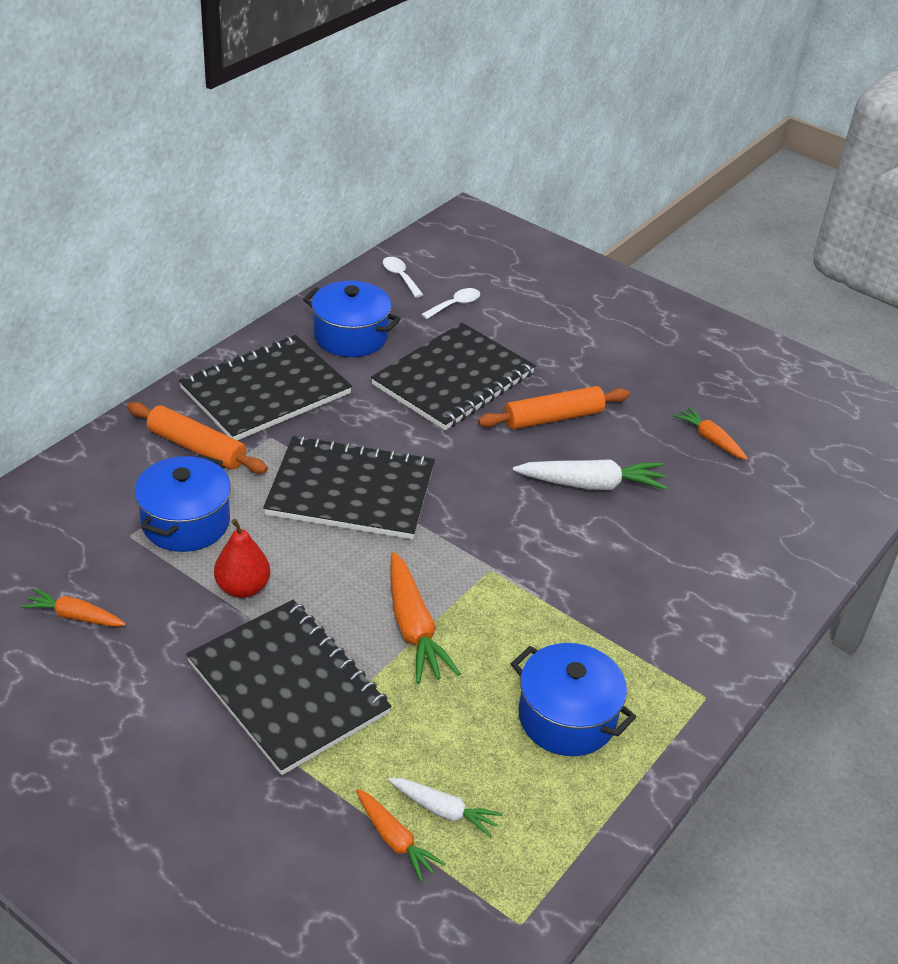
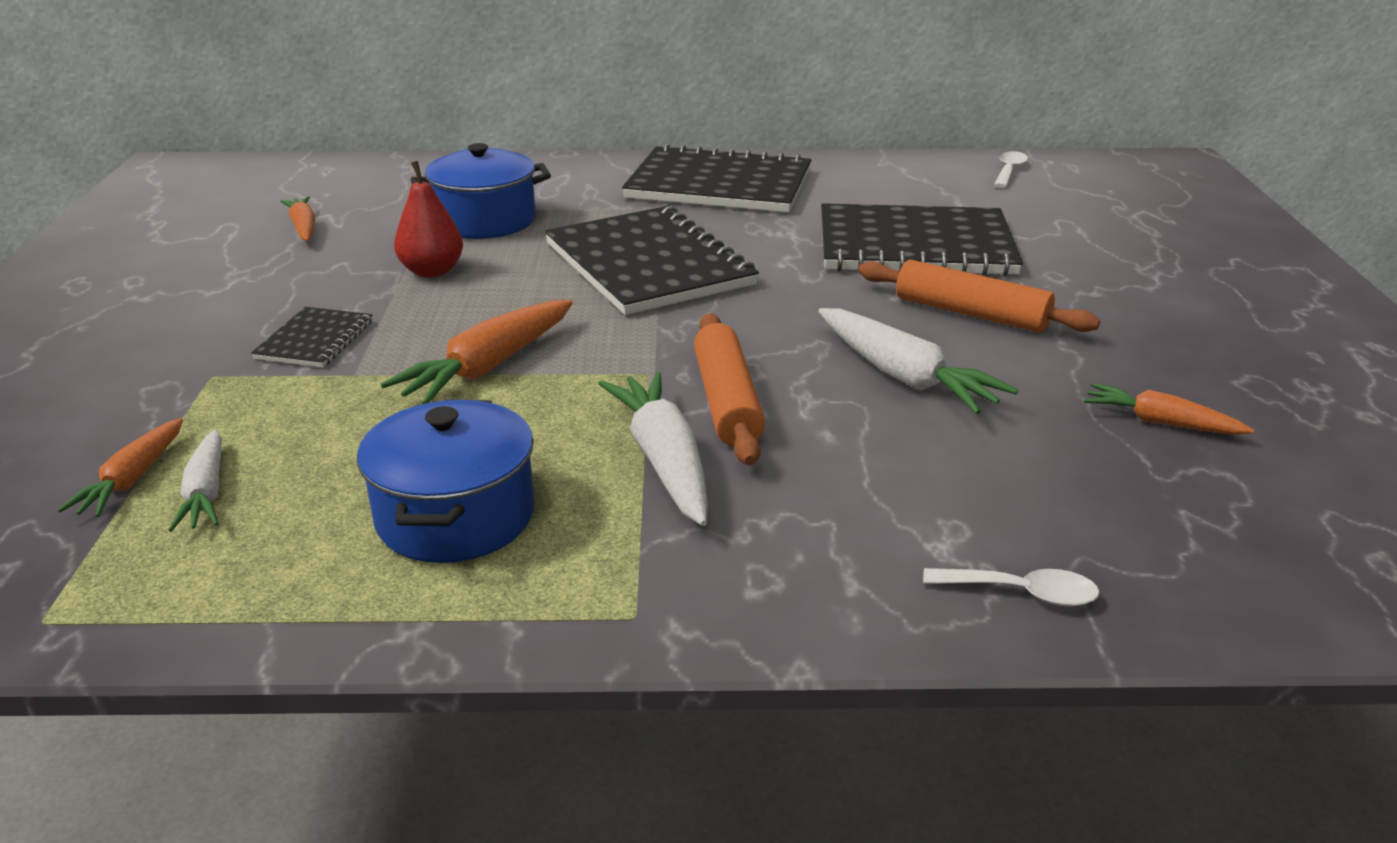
camera: 55 degrees right, 10 degrees down
(196, 447) = (592, 190): orange rolling pin -> orange rolling pin (727, 401)
(288, 688) = (315, 340): black notebook -> black notebook, size x0.47
(351, 336) = (871, 185): blue pot -> none
(455, 305) = (1031, 205): white spoon -> white spoon (1022, 593)
(586, 615) = (663, 461): none -> white carrot
(710, 439) = (1160, 422): orange carrot -> orange carrot turned 75 degrees counterclockwise

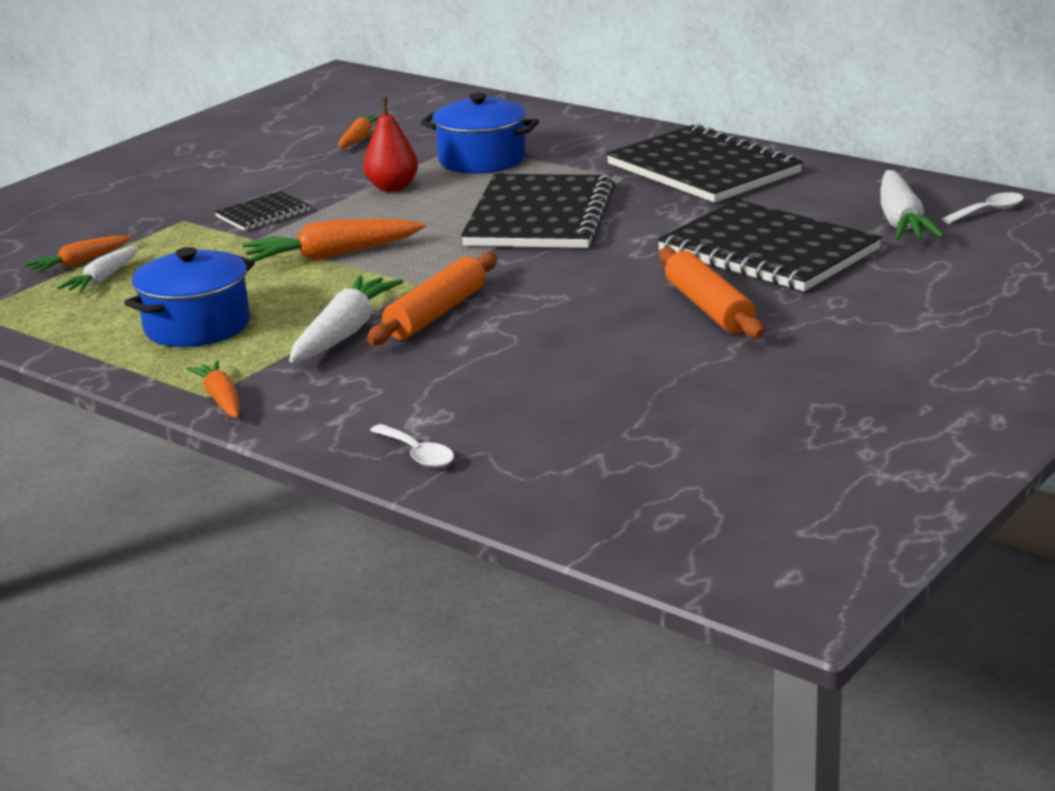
camera: 40 degrees right, 5 degrees down
(904, 377) = (576, 332): white carrot -> white carrot (901, 221)
(1160, 422) = (695, 408): orange carrot -> orange carrot (221, 399)

